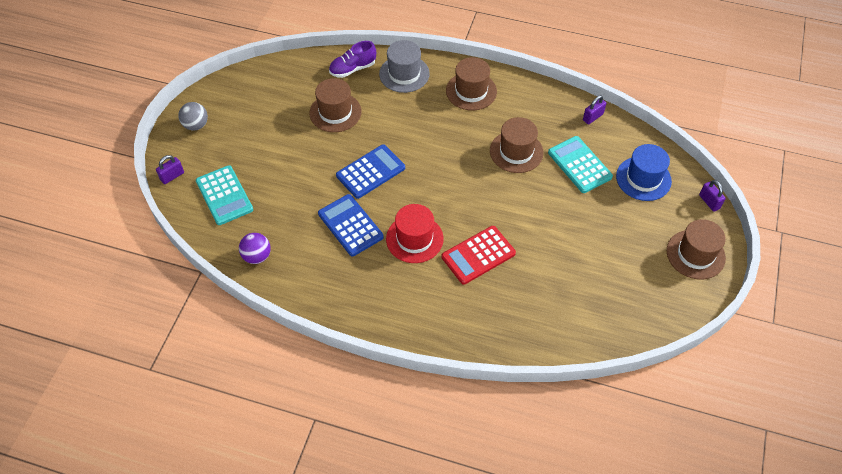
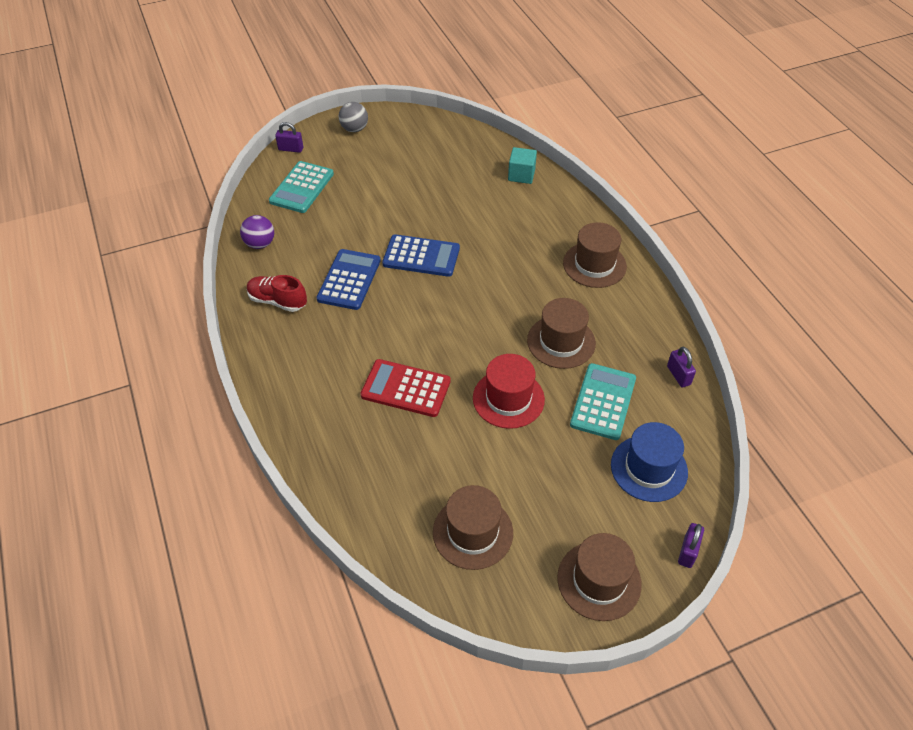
camera: 50 degrees right, 5 degrees down
(327, 279) = (277, 301): none -> red shoe
(335, 112) = (460, 195): brown hat -> brown hat (472, 532)
(352, 69) = (521, 175): purple shoe -> turquoise cube
(404, 74) = (557, 209): grey hat -> none
(414, 239) = (378, 331): red hat -> red hat (508, 398)
(593, 117) = (678, 375): purple padlock -> purple padlock turned 60 degrees clockwise

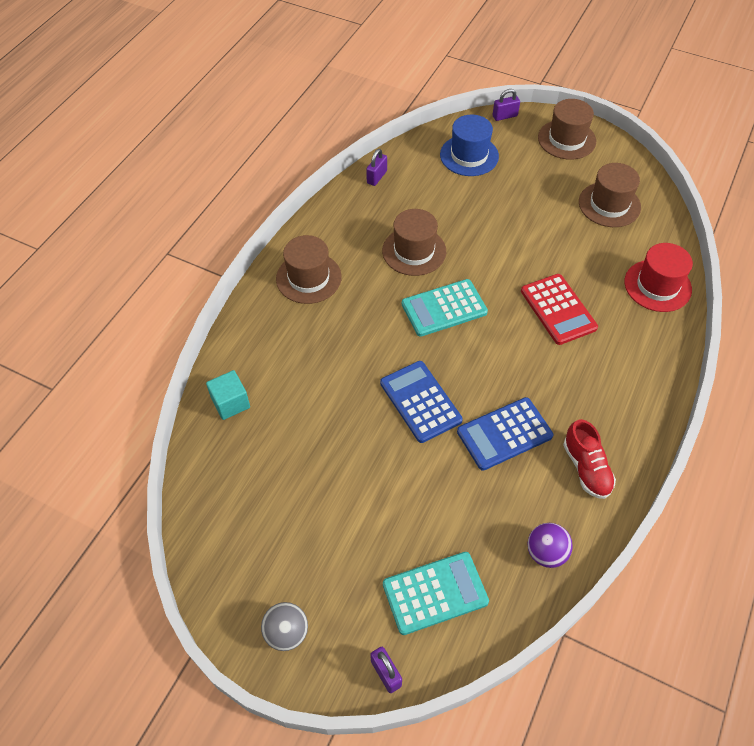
camera: 130 degrees left, 5 degrees up
(508, 398) = (497, 248): red hat -> red hat (657, 286)
(603, 401) = (442, 201): turquoise calculator -> turquoise calculator (444, 308)

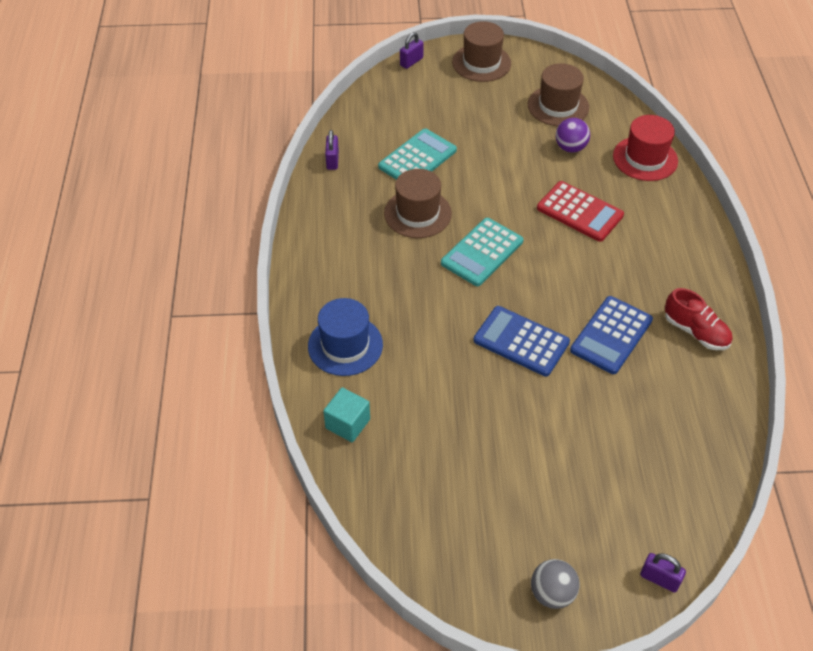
camera: 30 degrees left, 5 degrees down
(308, 278) = (336, 278): brown hat -> none
(435, 593) = (650, 493): turquoise calculator -> turquoise calculator (417, 158)
(469, 155) = (405, 109): blue hat -> blue hat (345, 345)
(546, 553) = (713, 414): purple ball -> purple ball (570, 148)

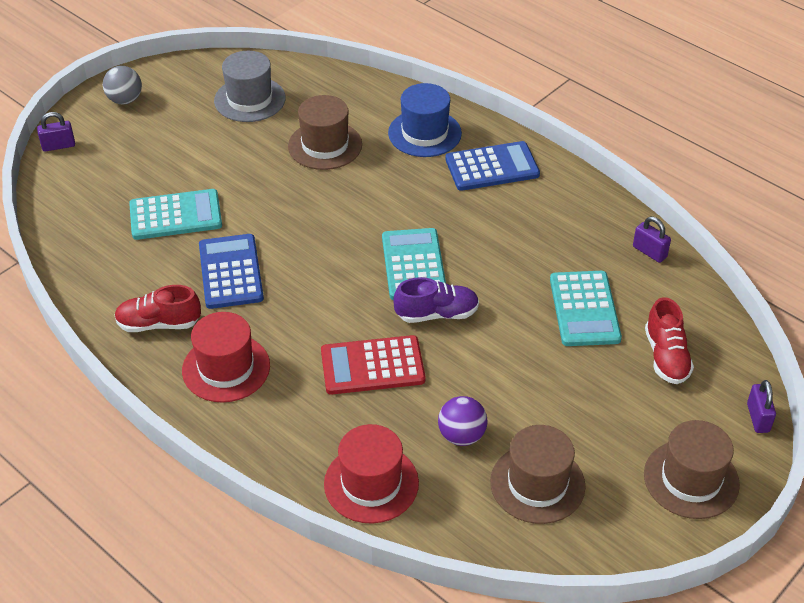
camera: 135 degrees right, 5 degrees down
(347, 424) = (358, 96): turquoise cube -> none
(411, 110) = (666, 356): none -> red shoe
(417, 213) = (510, 259): brown hat -> brown hat (325, 145)
(439, 496) = (250, 99): none -> grey hat
(505, 214) = (437, 314): none -> purple shoe
(521, 341) = (299, 219): blue calculator -> blue calculator (492, 167)
(612, 415) = (175, 215): none -> turquoise calculator
(673, 271) = (226, 368): none -> red hat

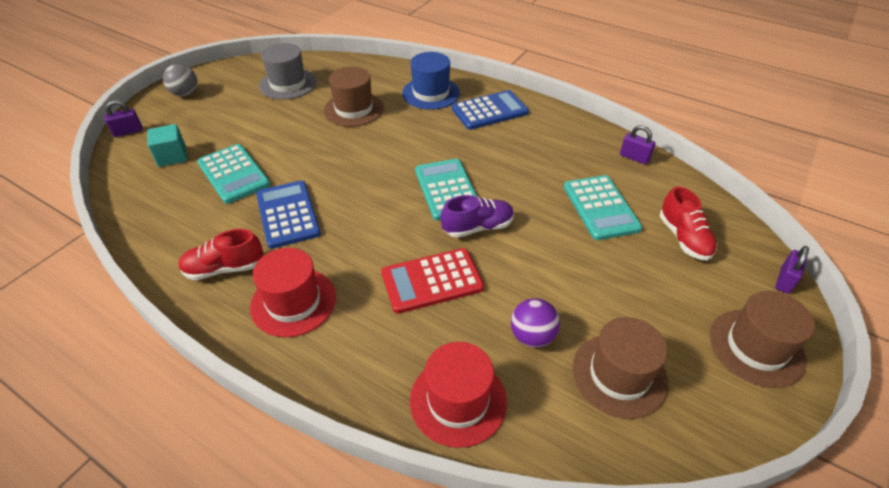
camera: 10 degrees left, 0 degrees up
(108, 184) = (172, 156): none -> turquoise cube
(175, 215) = (234, 174): turquoise calculator -> turquoise calculator turned 75 degrees clockwise
(758, 418) = (784, 280): purple padlock -> purple padlock turned 45 degrees clockwise

